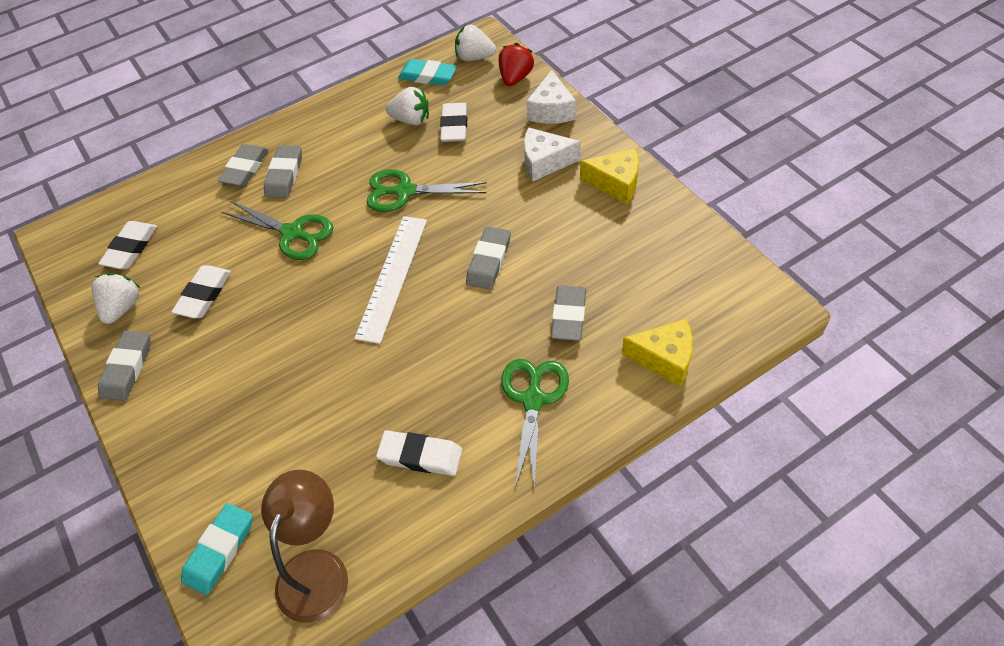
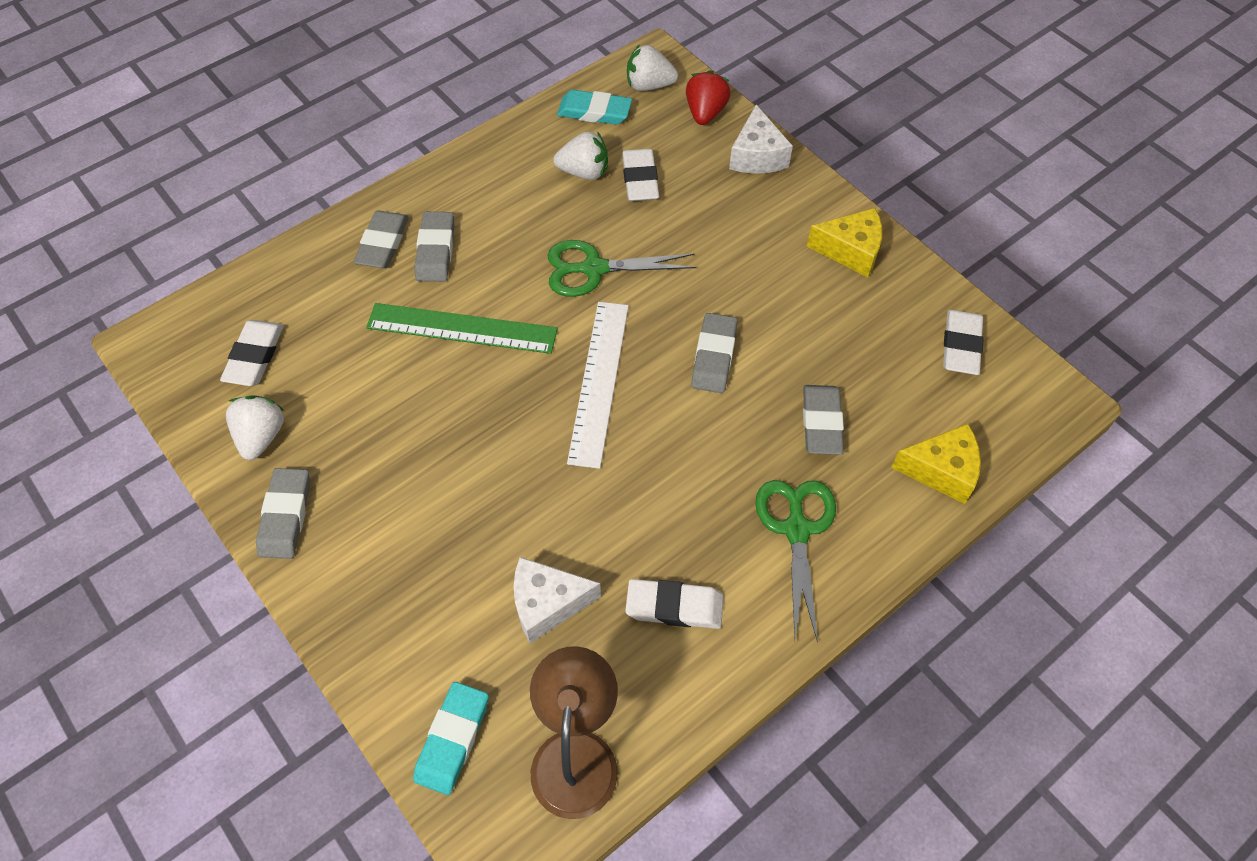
camera: 10 degrees left, 5 degrees up
(204, 295) = (364, 415): white eraser -> white eraser (961, 345)
(292, 233) = (462, 328): green scissors -> green ruler
(544, 162) = (760, 225): white cheese -> white cheese (547, 604)

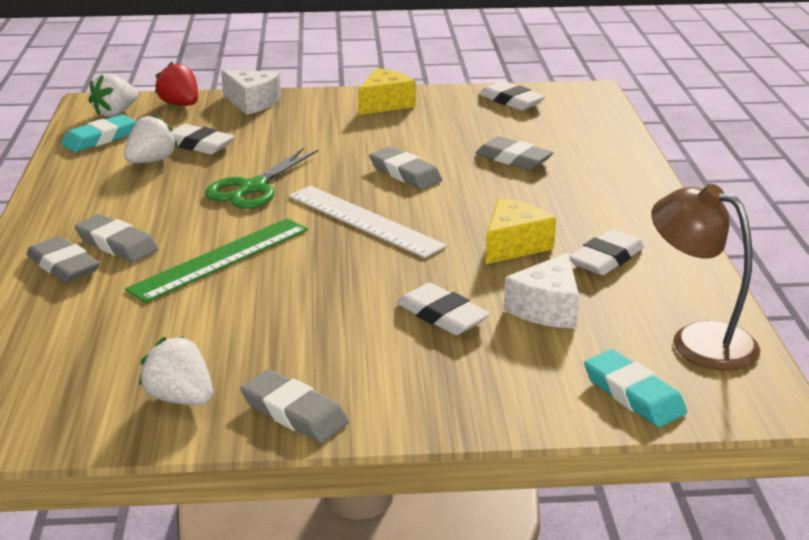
camera: 55 degrees left, 30 degrees down
(255, 356) = (77, 373): white eraser -> white eraser (442, 315)
(797, 529) = (591, 195): green scissors -> none
(941, 470) = (599, 138): yellow cheese -> yellow cheese (514, 245)

